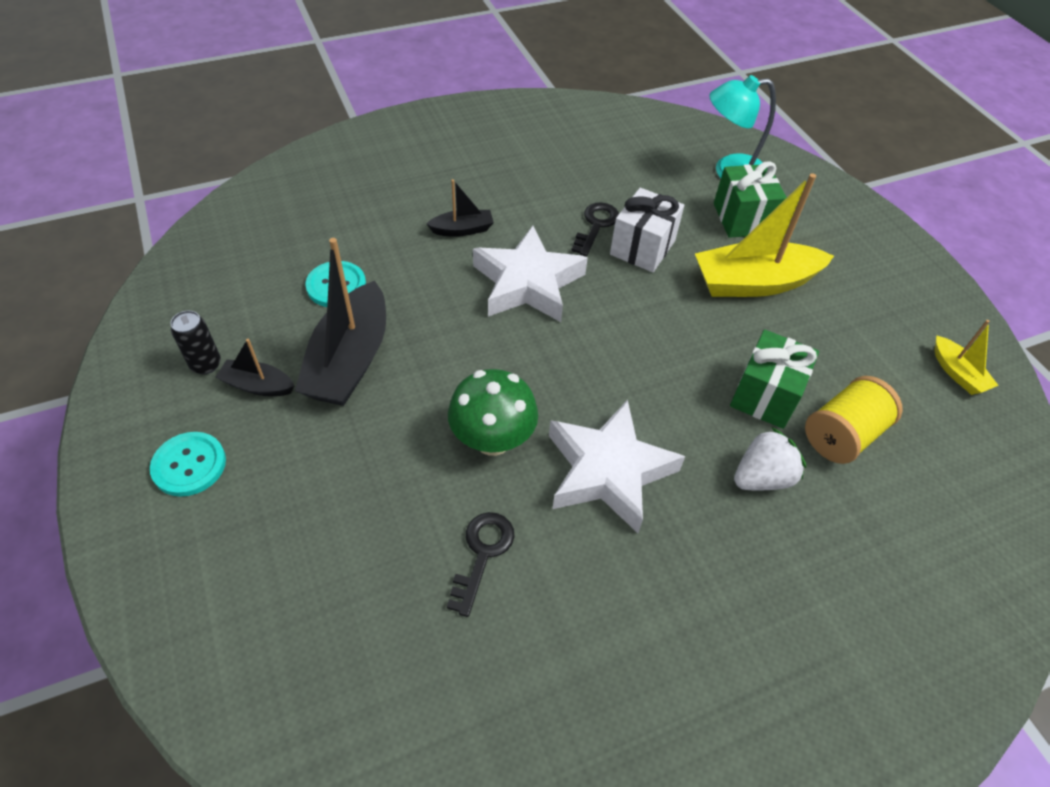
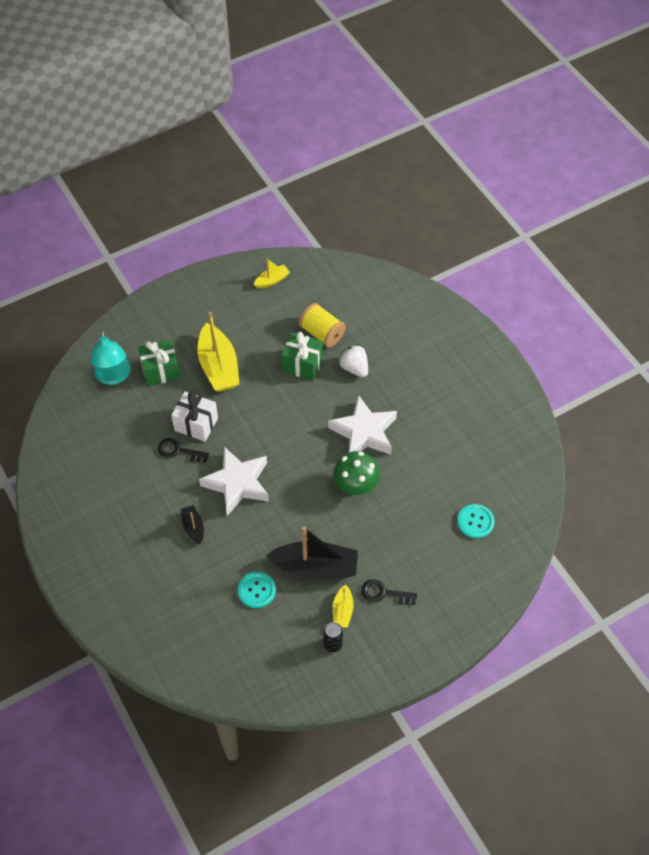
camera: 95 degrees left, 5 degrees up
(189, 465) = (401, 627): turquoise button -> turquoise button (475, 522)
(258, 385) = (342, 611): black boat -> yellow boat
(482, 553) = (421, 481): black key -> black key (383, 593)

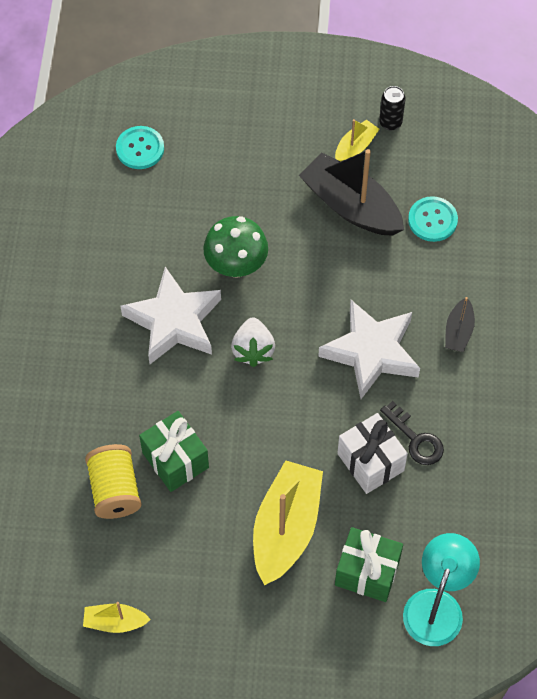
camera: 145 degrees left, 5 degrees up
(354, 368) = (115, 413): white strawberry -> white strawberry (253, 350)
(383, 593) = (299, 138): black key -> none

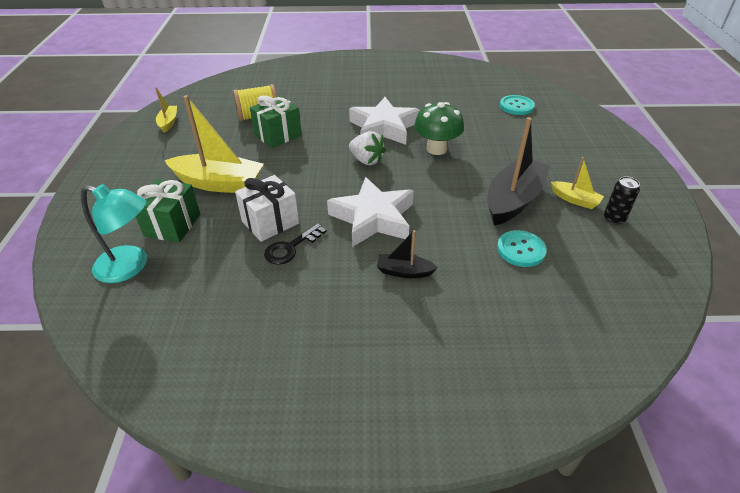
camera: 85 degrees right, 20 degrees down
(253, 350) = (366, 160): white strawberry -> white strawberry turned 135 degrees counterclockwise

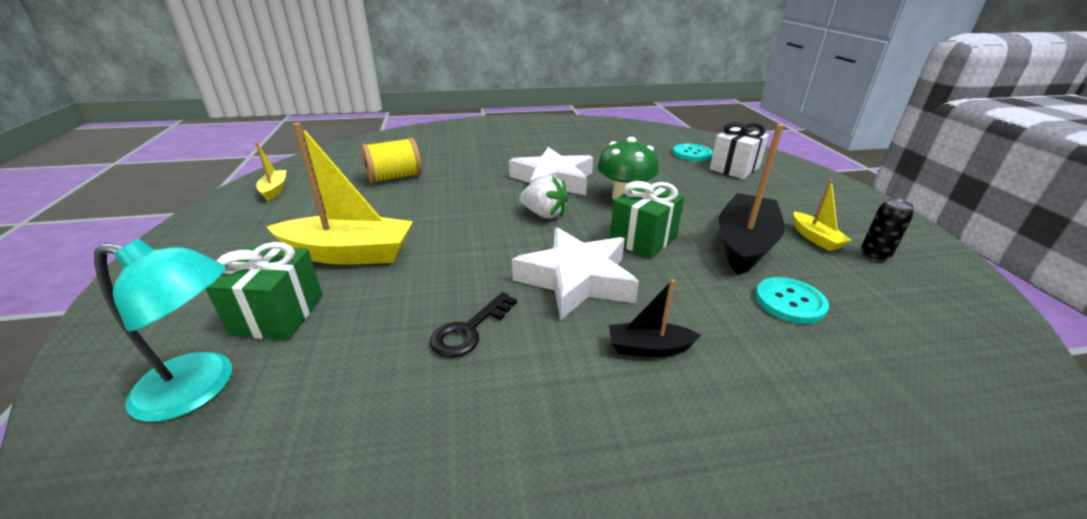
camera: 10 degrees left, 10 degrees down
(270, 222) = (431, 297): white gift -> white gift (734, 168)
(278, 135) = (423, 195): green gift -> green gift (643, 239)
(575, 200) = (815, 238): yellow boat -> yellow boat turned 45 degrees clockwise

